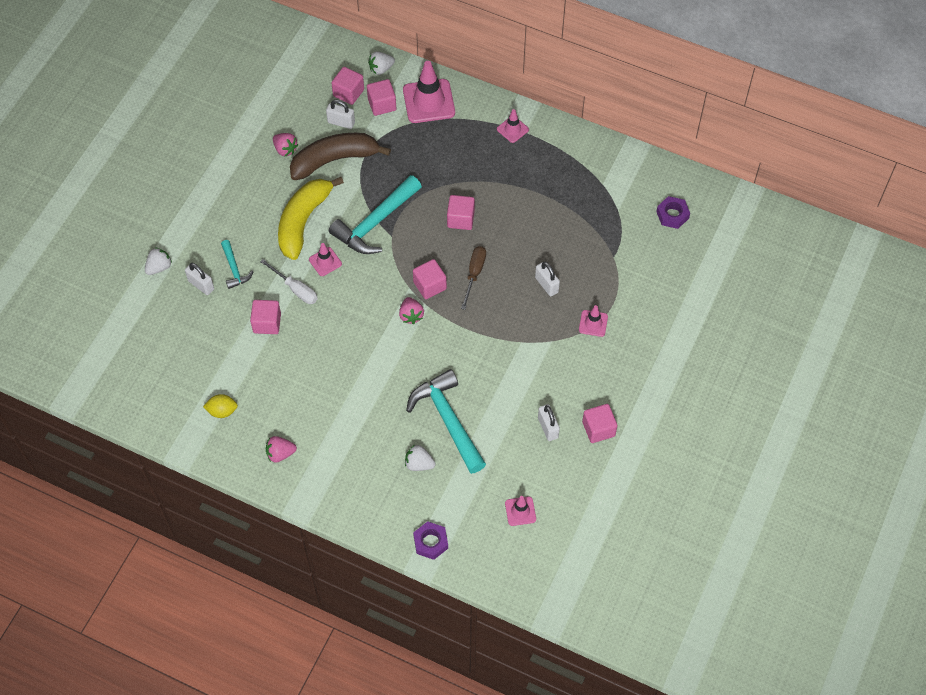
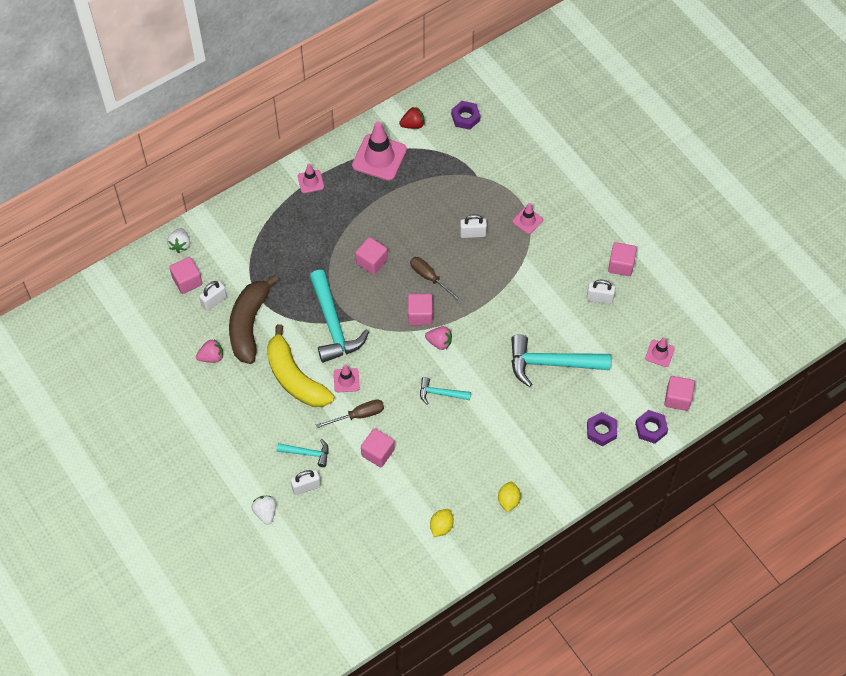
camera: 60 degrees left, 0 degrees up
(280, 453) = (508, 500): pink strawberry -> yellow lemon
(295, 289) = (358, 415): white screwdriver -> brown screwdriver
(358, 343) = (440, 393): none -> turquoise hammer
(382, 104) = (217, 262): pink cube -> pink cube (677, 398)
(401, 499) = (601, 431): none -> purple nut
(419, 464) = (578, 403): white strawberry -> none
(429, 101) = (239, 226): pink traffic cone -> pink traffic cone (379, 157)
(632, 177) = (413, 125): none -> red strawberry

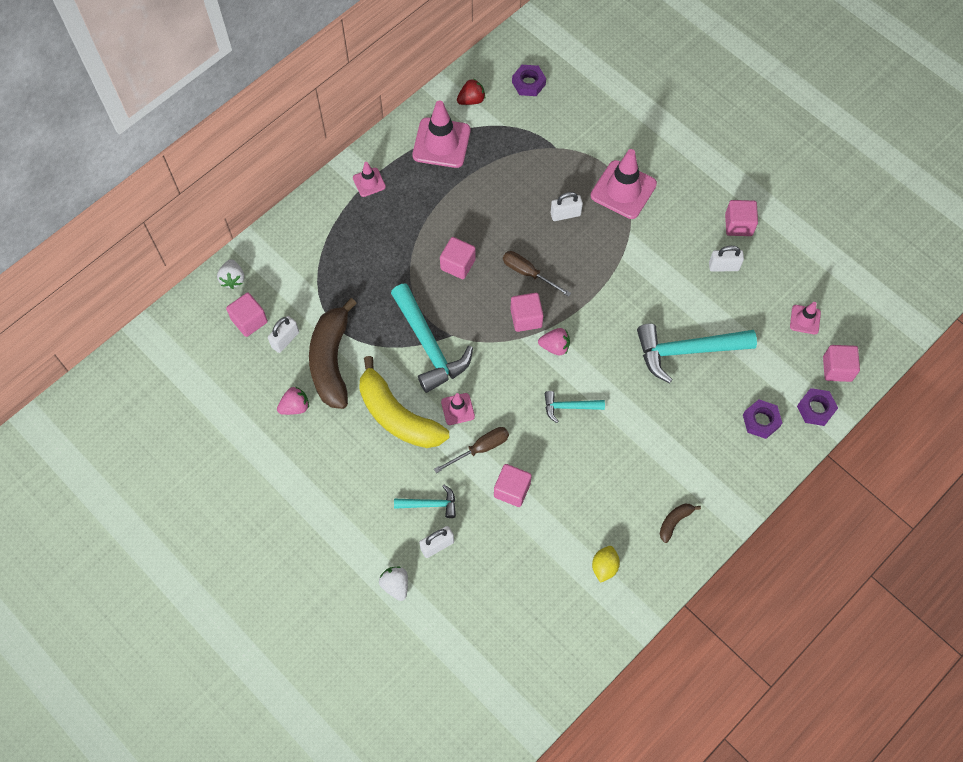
camera: 10 degrees left, 5 degrees up
(508, 500) = (674, 521): yellow lemon -> brown banana
(527, 220) = (623, 190): pink traffic cone -> pink traffic cone, size x1.93

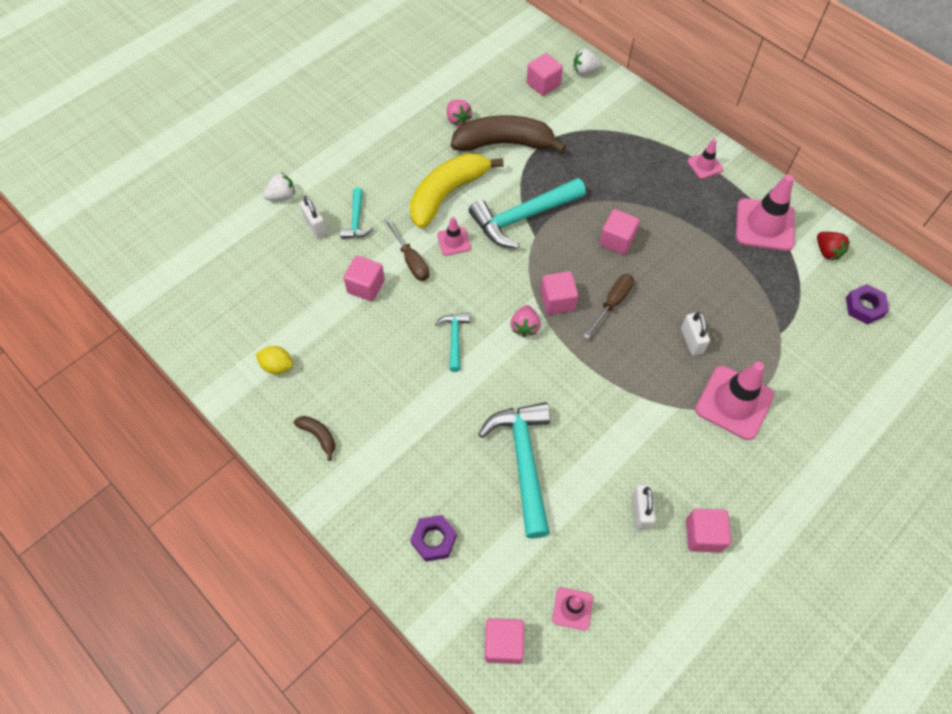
camera: 90 degrees right, 5 degrees down
(285, 340) = (525, 110): white padlock -> none
(815, 409) = (448, 609): purple nut -> none

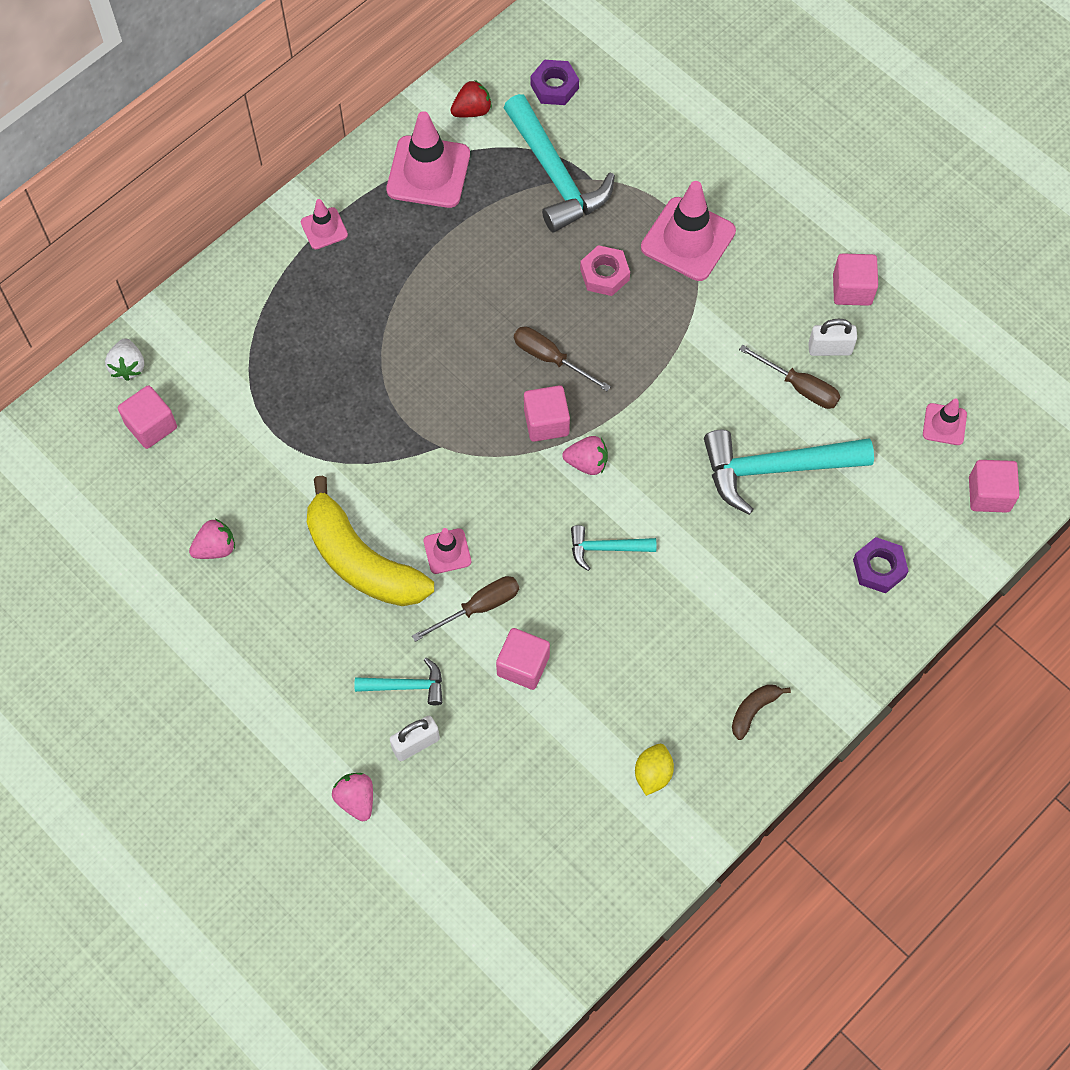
camera: 90 degrees left, 5 degrees up
(282, 196) = (356, 799): white strawberry -> pink strawberry
(504, 143) = (268, 483): brown banana -> none
(522, 217) = (408, 461): turquoise hammer -> turquoise hammer (556, 176)
(601, 485) = (799, 387): none -> brown screwdriver
(617, 240) = (450, 346): pink cube -> none
(691, 341) = (604, 274): white padlock -> pink nut

